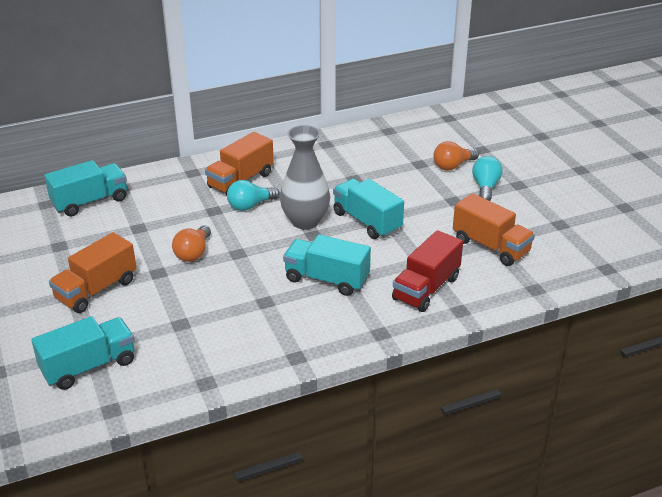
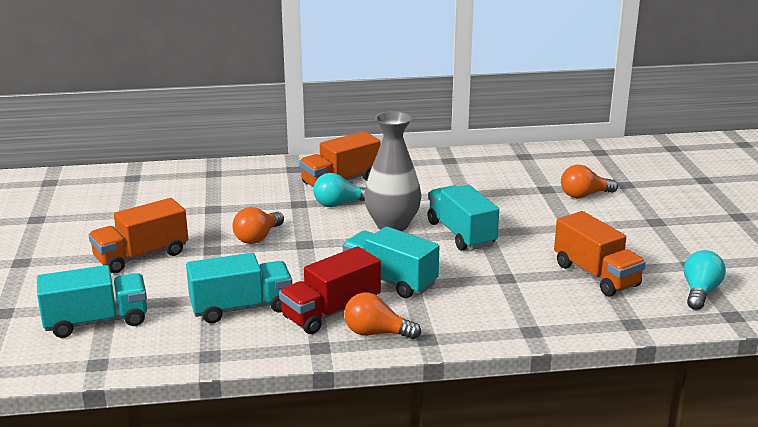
camera: 15 degrees right, 10 degrees down
(90, 202) = (176, 181): turquoise truck -> turquoise truck (241, 308)
(337, 335) = (376, 333): none -> orange light bulb
(426, 288) = (500, 304): red truck -> red truck (331, 312)
(485, 187) = (614, 219): turquoise light bulb -> turquoise light bulb (700, 292)

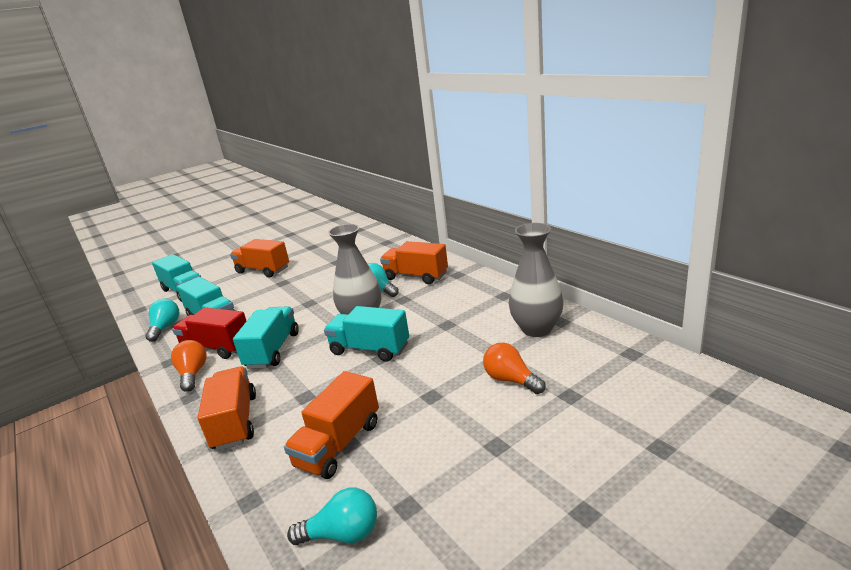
camera: 65 degrees right, 0 degrees up
(209, 344) = (165, 328): none -> turquoise light bulb
(258, 237) = (307, 287): orange light bulb -> none
(461, 234) = (370, 349): turquoise truck -> turquoise truck turned 105 degrees counterclockwise
(508, 317) = (235, 422): none -> orange truck
(524, 166) = (536, 329): none -> grey vase

